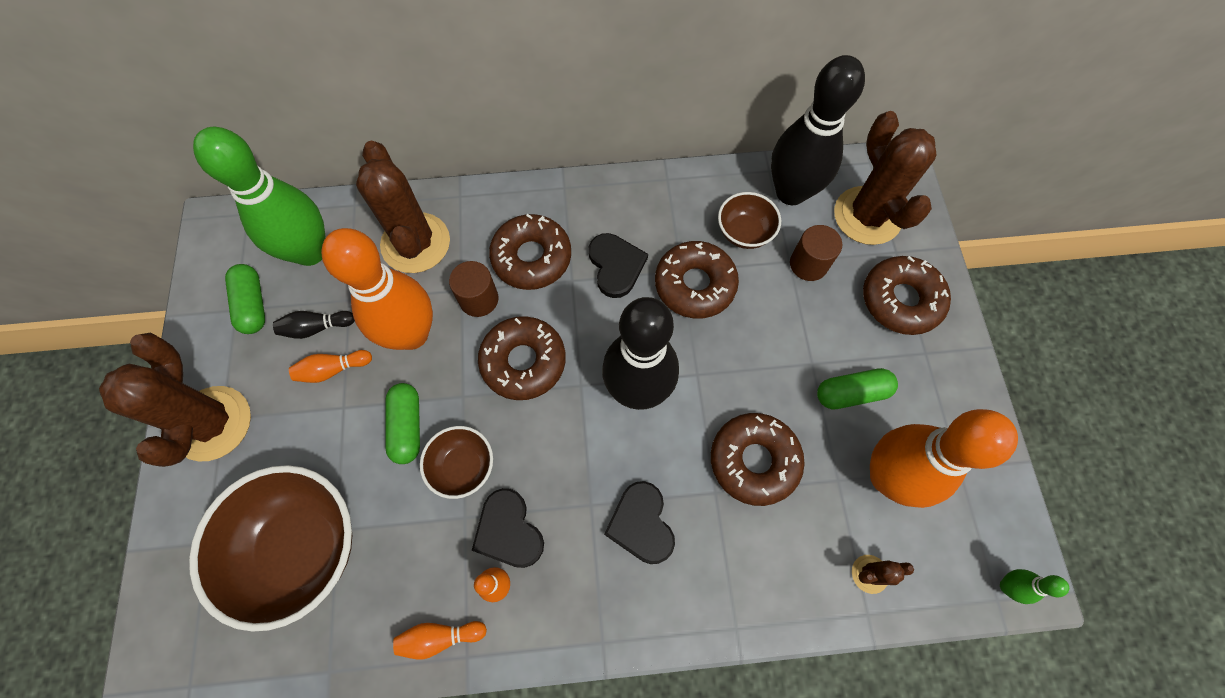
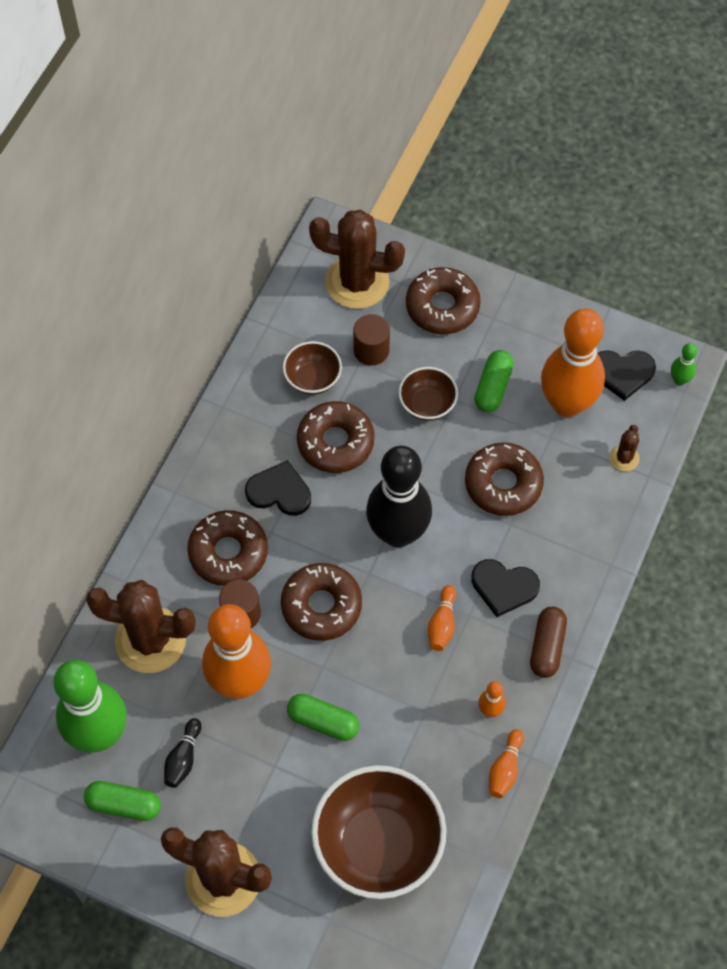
camera: 60 degrees left, 5 degrees down
(333, 369) = (233, 760): orange bowling pin -> orange bowling pin (442, 624)
(463, 467) = (383, 693): brown bowl -> brown bowl (427, 404)
(508, 531) = (454, 683): black heart -> black heart (622, 373)
(600, 607) = (547, 647): none -> brown capsule
(791, 192) = (299, 322): black bowling pin -> none

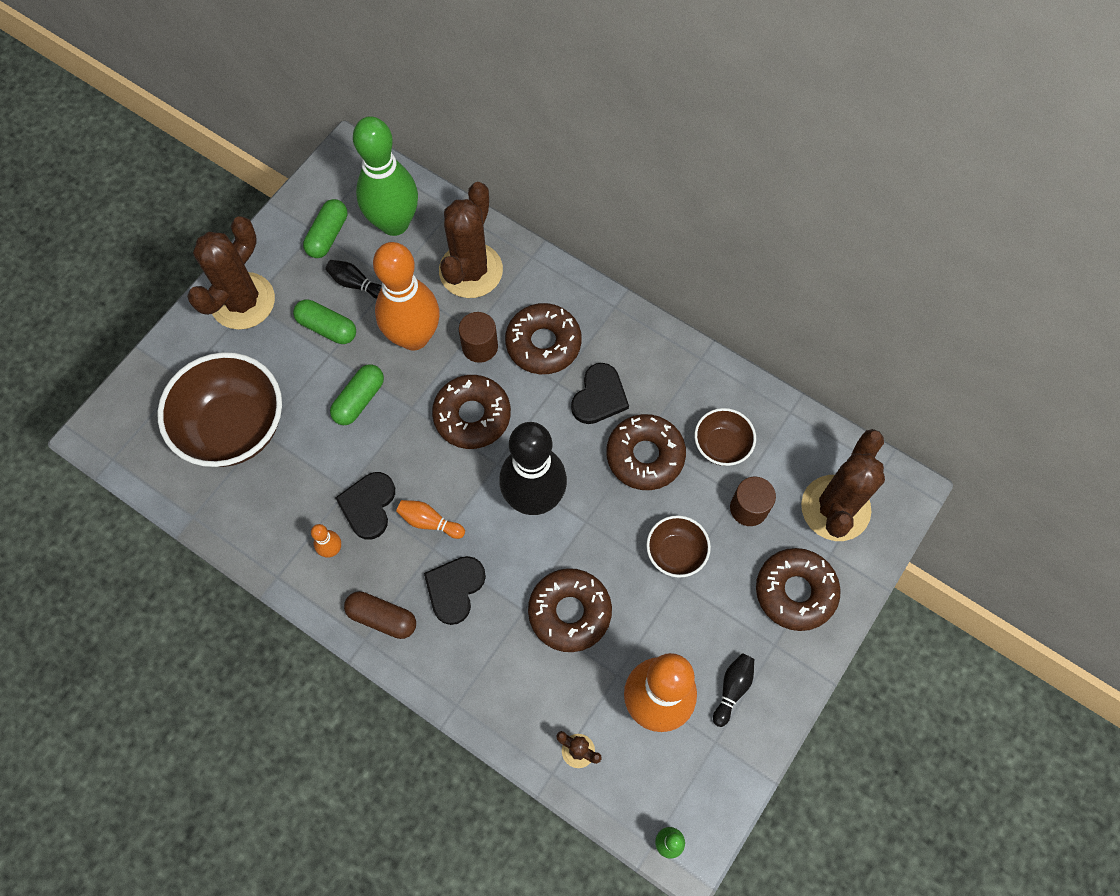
camera: 100 degrees right, 5 degrees up
(493, 387) = (687, 626): green capsule -> green capsule (327, 328)
(505, 769) = (271, 551): orange bowling pin -> none
(540, 346) = (732, 689): none -> black bowling pin
(622, 373) = (685, 776): black heart -> black heart (368, 505)

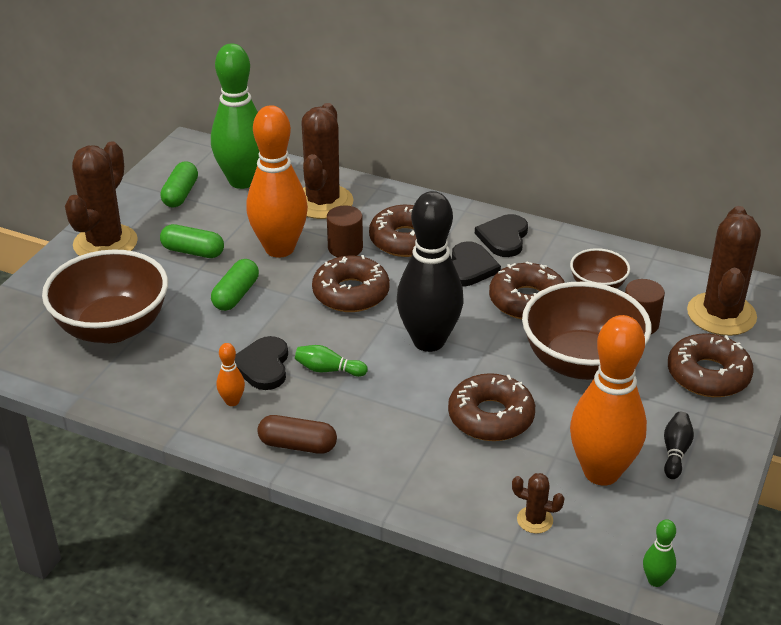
camera: 10 degrees left, 30 degrees down
(356, 284) = (214, 221): black bowling pin -> none
(429, 522) = (328, 370): orange bowling pin -> green bowling pin
(455, 589) = (368, 414): black heart -> black heart (503, 238)
(675, 553) = (581, 362): brown bowl -> brown bowl, size x1.97

